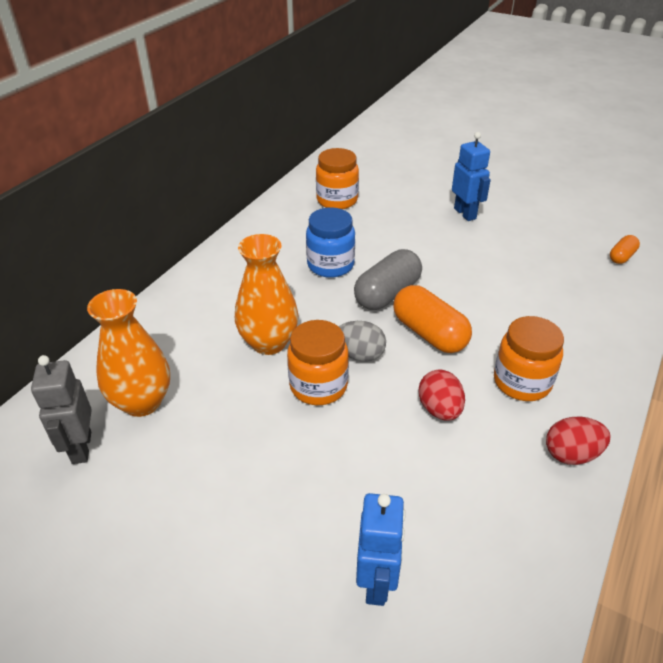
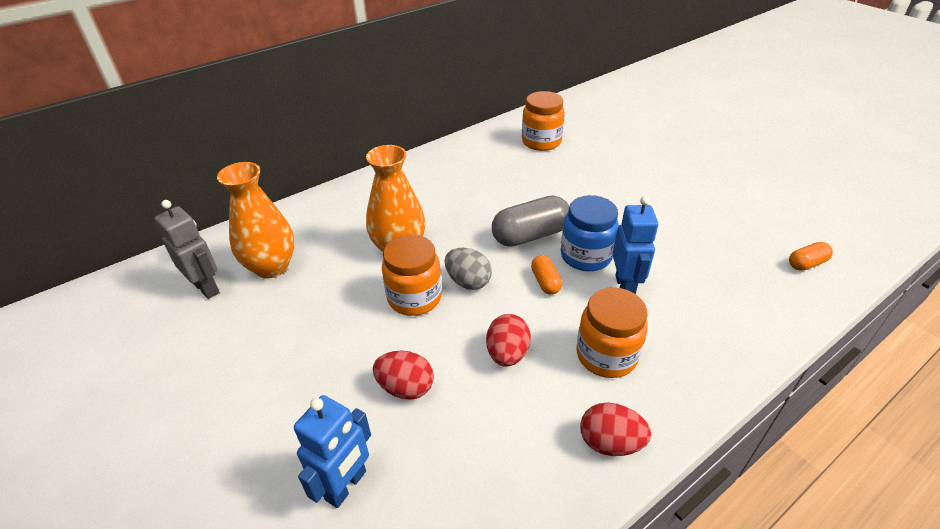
camera: 25 degrees right, 0 degrees up
(81, 447) = (207, 288): grey robot -> grey robot turned 120 degrees clockwise
(330, 265) = (496, 197): blue jar -> blue jar (585, 256)
(369, 473) = (406, 388): none -> red egg
(429, 333) = (545, 282): orange capsule -> orange capsule, size x0.52
(465, 213) = (658, 180): blue robot -> blue robot (625, 286)

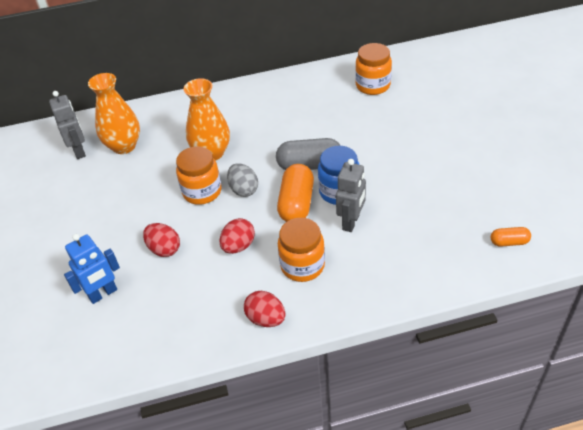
camera: 25 degrees right, 5 degrees up
(545, 282) = (296, 204): orange capsule -> orange capsule, size x1.92
(625, 286) = (351, 222): blue robot -> grey robot

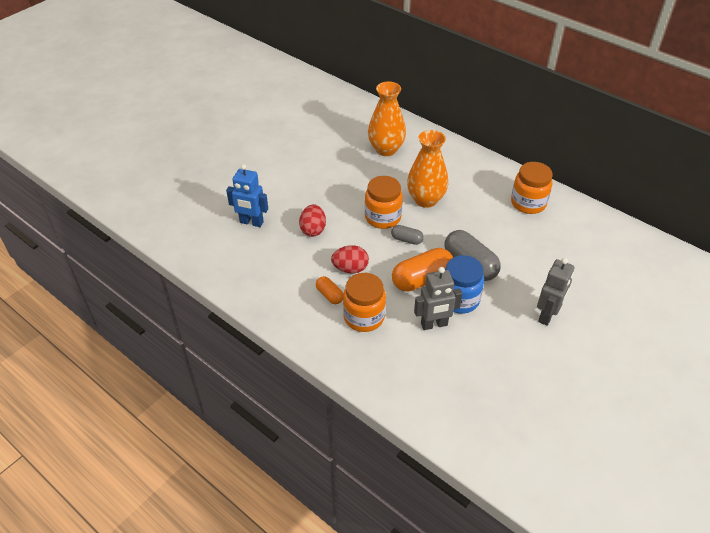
camera: 50 degrees right, 0 degrees up
(79, 151) = (359, 131): grey robot -> grey robot (547, 315)
(243, 189) = (406, 240): grey egg -> grey capsule
(266, 319) = (298, 322): red egg -> none
(373, 85) = (609, 255): orange jar -> orange jar (528, 203)
(509, 242) = (512, 451): orange capsule -> orange capsule (329, 295)

